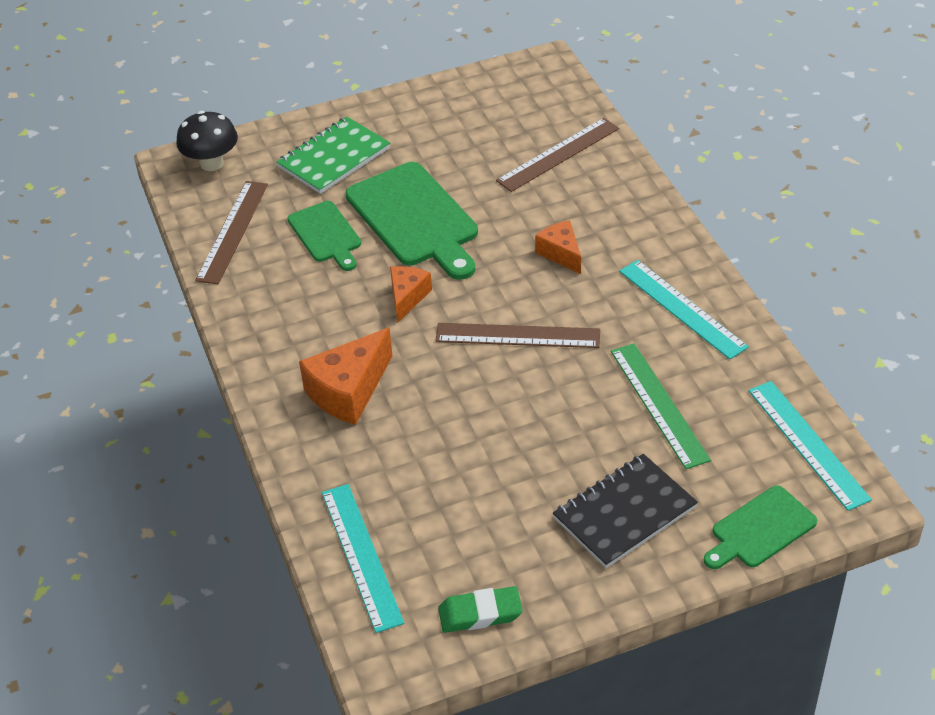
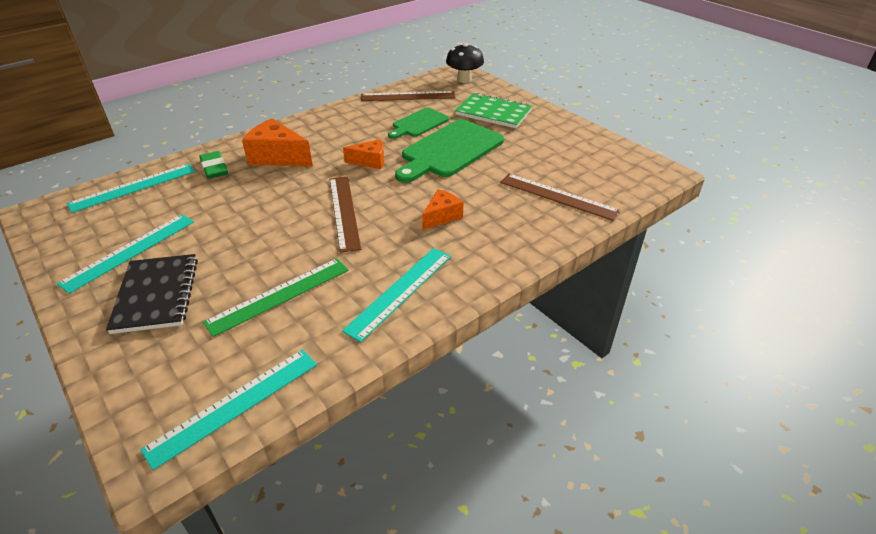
camera: 70 degrees right, 5 degrees down
(480, 613) = (71, 241): green eraser -> green eraser (214, 168)
(526, 546) = (130, 251): none -> turquoise ruler
(624, 513) = (156, 295): black notebook -> black notebook turned 45 degrees clockwise
(760, 529) = (125, 383): green cutting board -> none

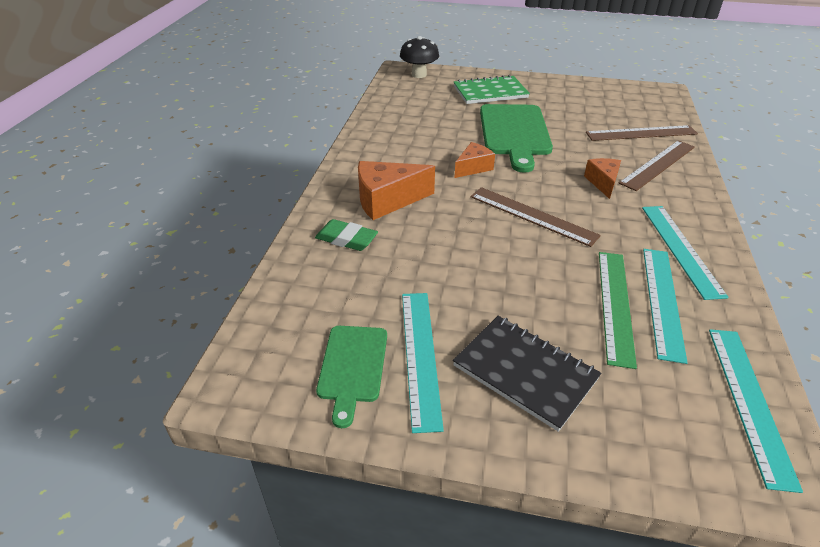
camera: 40 degrees left, 0 degrees up
(133, 187) = (295, 299): turquoise ruler -> turquoise ruler (662, 301)
(408, 96) = (399, 104): brown ruler -> brown ruler (658, 164)
(419, 123) = (452, 122): green cutting board -> green cutting board (353, 367)

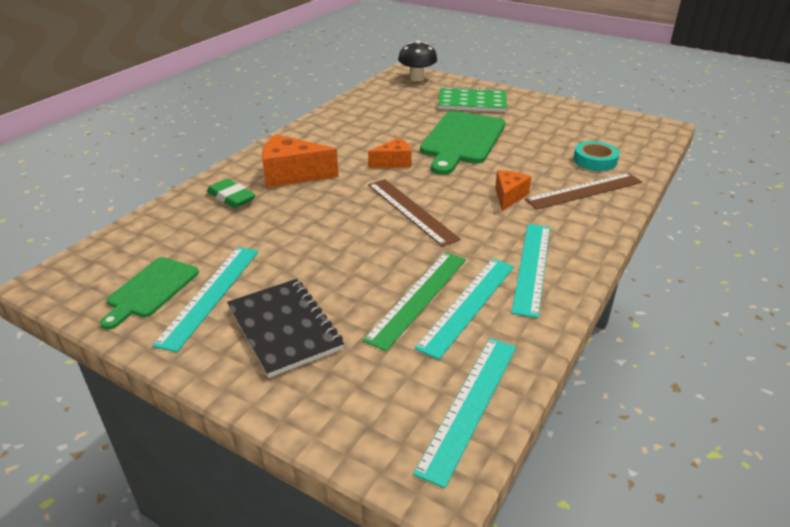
camera: 20 degrees right, 5 degrees down
(641, 133) = (595, 160): brown ruler -> turquoise tape

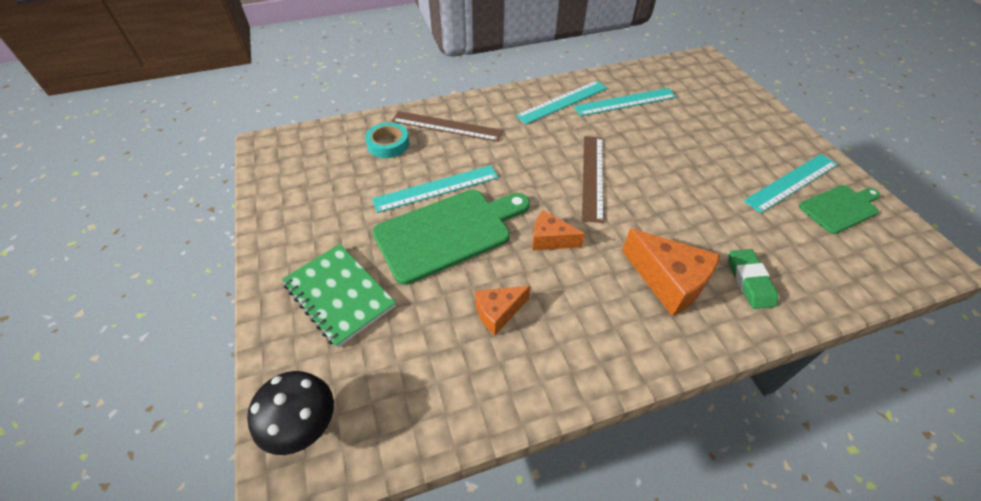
camera: 140 degrees left, 15 degrees up
(284, 328) = (746, 138): black notebook -> none
(418, 297) = (650, 118): green ruler -> none
(470, 405) = (670, 70): turquoise ruler -> turquoise ruler (436, 188)
(509, 196) = (504, 150): orange cheese -> orange cheese (498, 313)

